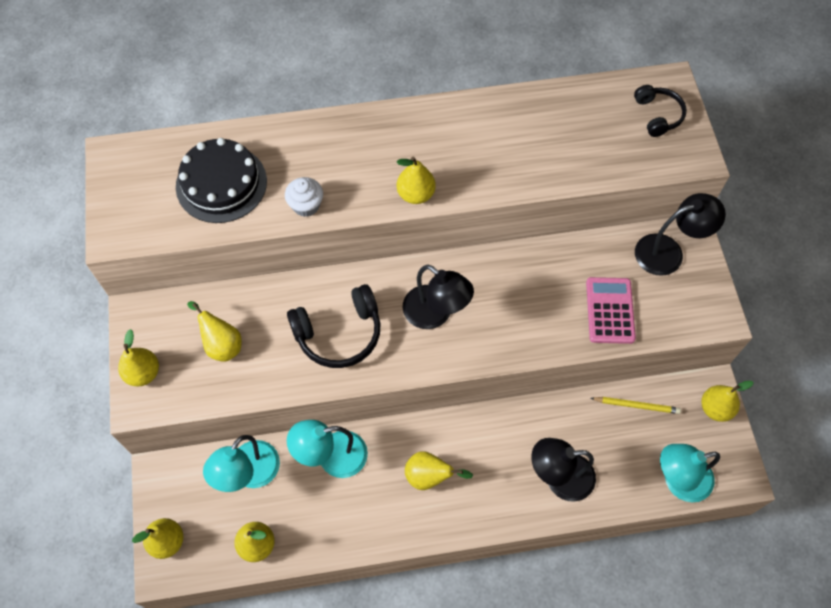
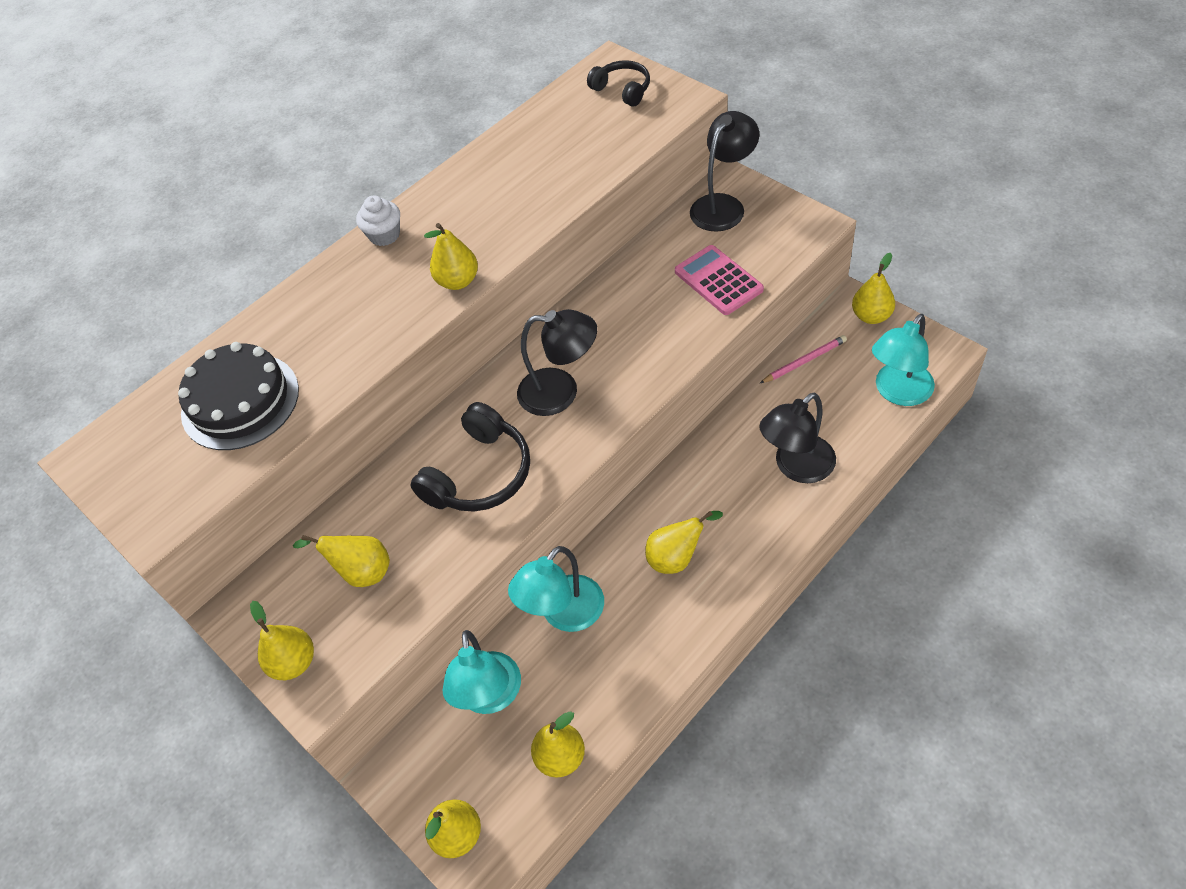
camera: 30 degrees left, 10 degrees down
(306, 205) = (352, 360): white cupcake -> white cupcake (384, 235)
(636, 405) = (804, 361): yellow pencil -> pink pencil

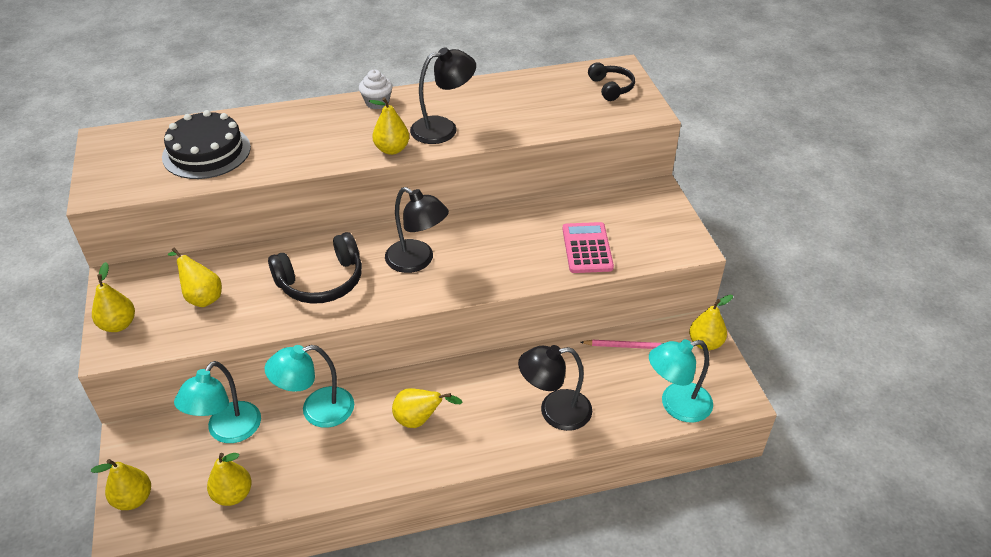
camera: 25 degrees right, 10 degrees down
(723, 205) = (638, 203): black lamp -> black lamp (443, 128)

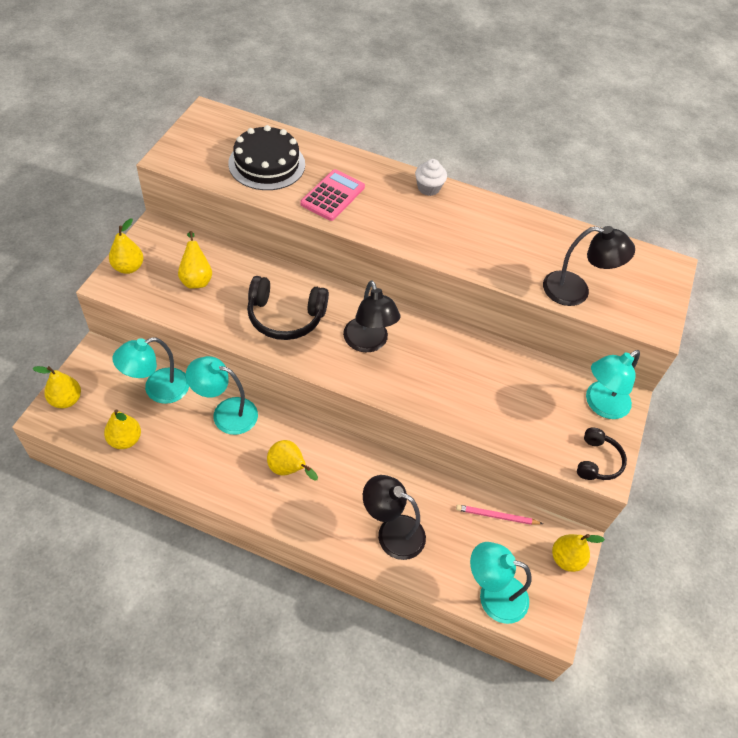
camera: 30 degrees right, 10 degrees up
(392, 149) = (403, 238): yellow pear -> none
(443, 128) = (460, 242): black lamp -> black lamp (576, 291)
(587, 248) = (512, 416): pink calculator -> pink calculator (332, 196)
(611, 88) = (643, 282): black headphones -> black headphones (597, 461)
(626, 346) = (497, 516): pink pencil -> pink pencil turned 150 degrees clockwise
(645, 203) = (601, 405): none -> turquoise lamp

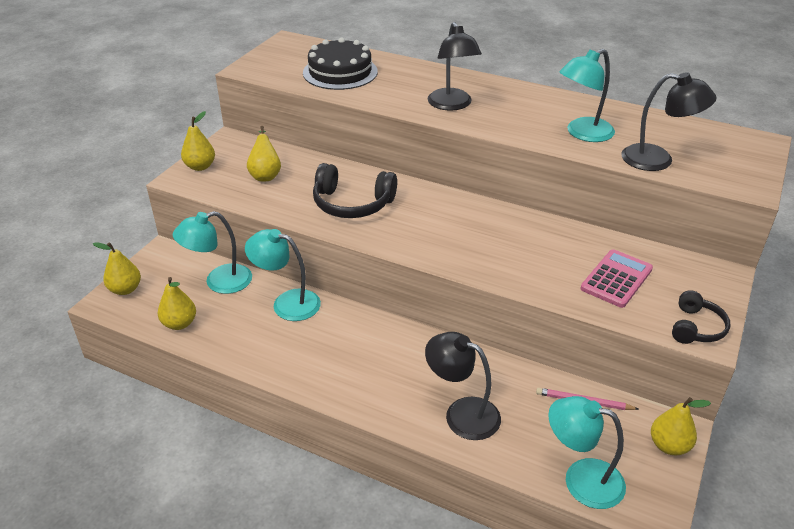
camera: 10 degrees right, 15 degrees down
(288, 469) = (349, 353): yellow pear -> none
(332, 196) = (403, 93): pink calculator -> pink calculator (616, 279)
(368, 343) = (437, 224): black lamp -> black lamp (452, 105)
(428, 188) = (500, 87): white cupcake -> none
(601, 405) = (696, 278): turquoise lamp -> turquoise lamp (582, 133)

